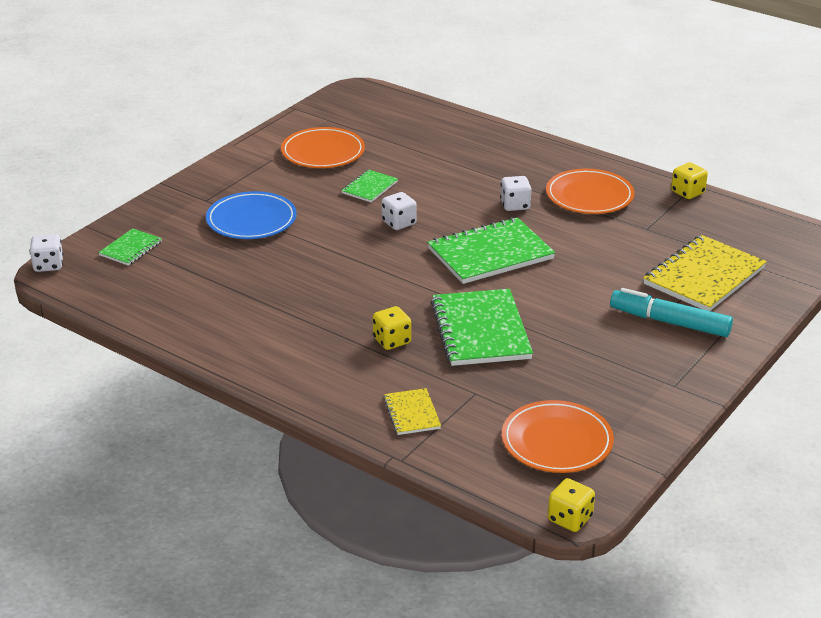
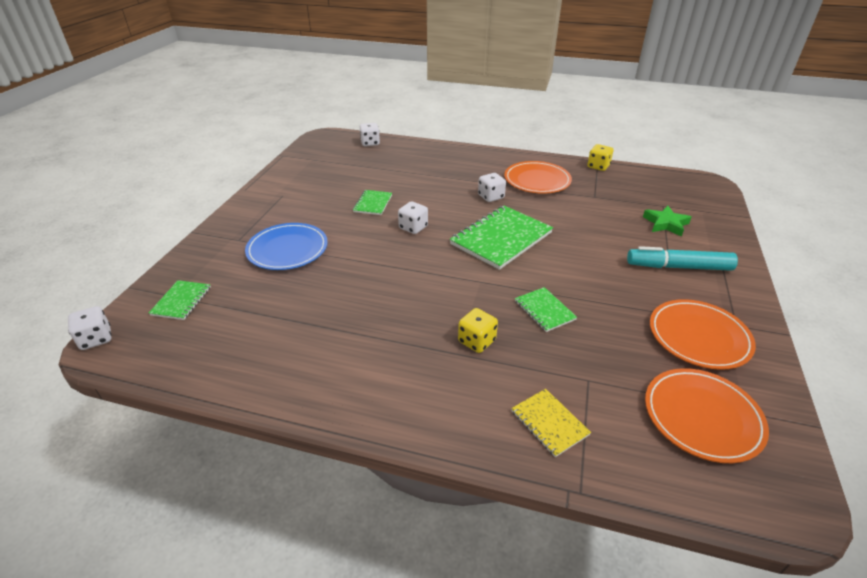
camera: 20 degrees left, 5 degrees up
(323, 152) = (321, 183): orange plate -> orange plate (698, 337)
(411, 109) = (370, 143): none -> white dice
(481, 330) = (544, 310): green notebook -> green notebook, size x0.51
(570, 519) = (801, 521): yellow dice -> none
(704, 276) = (666, 224): yellow notebook -> green star

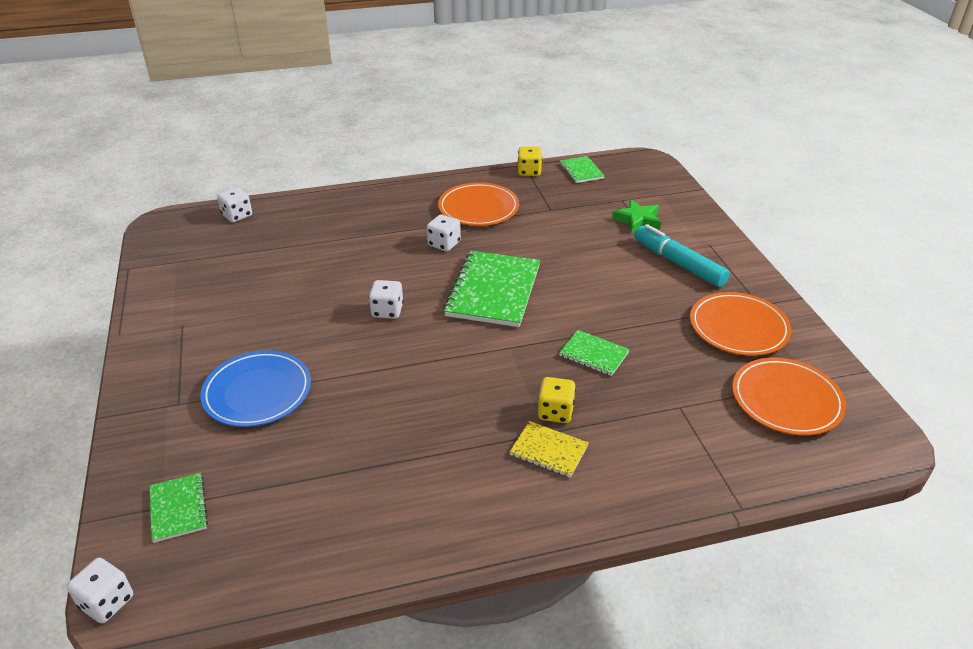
camera: 30 degrees left, 0 degrees up
(373, 203) = (313, 297): green notebook -> green notebook (581, 171)
(549, 423) = (676, 461): yellow notebook -> yellow notebook (549, 450)
(678, 267) = (678, 263): turquoise marker -> turquoise marker turned 75 degrees clockwise

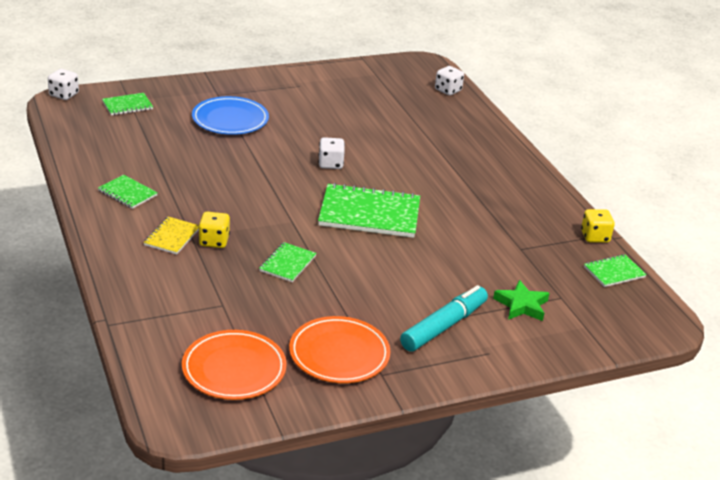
camera: 80 degrees right, 5 degrees down
(442, 499) = (127, 193): none -> green notebook
(444, 244) = (436, 187): white dice -> none
(478, 208) = (506, 205): orange plate -> none

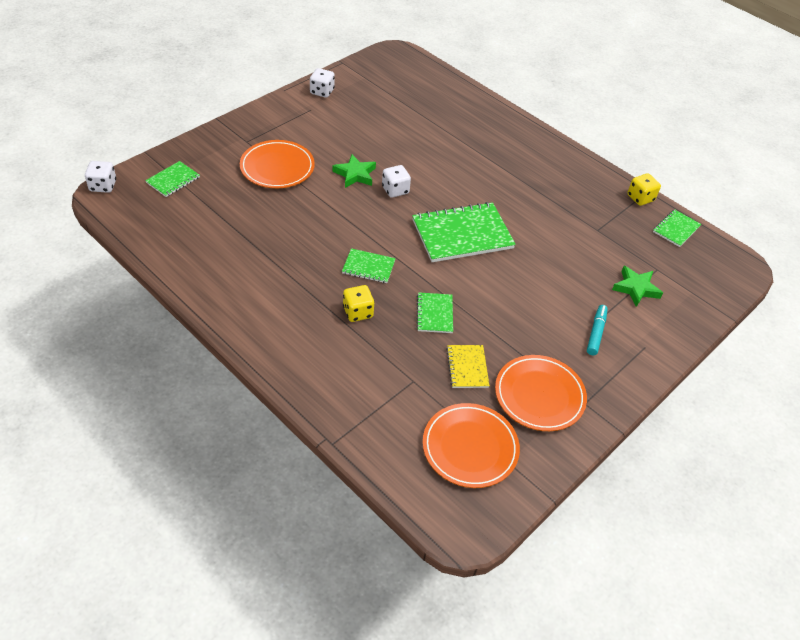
camera: 25 degrees left, 15 degrees up
(127, 193) = (245, 284): green notebook -> green notebook (368, 267)
(172, 237) = (319, 321): yellow notebook -> yellow notebook (467, 367)
(230, 119) = (277, 167): blue plate -> orange plate
(301, 143) = (355, 174): none -> green star
(444, 326) = (596, 333): turquoise marker -> turquoise marker, size x0.60
(448, 90) = (434, 78): white dice -> white dice (322, 92)

